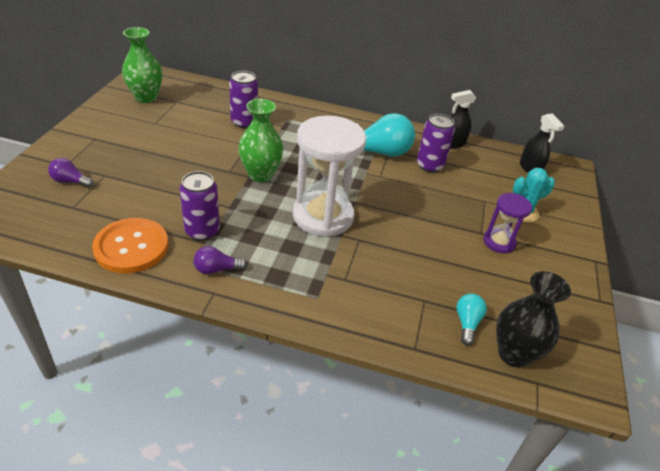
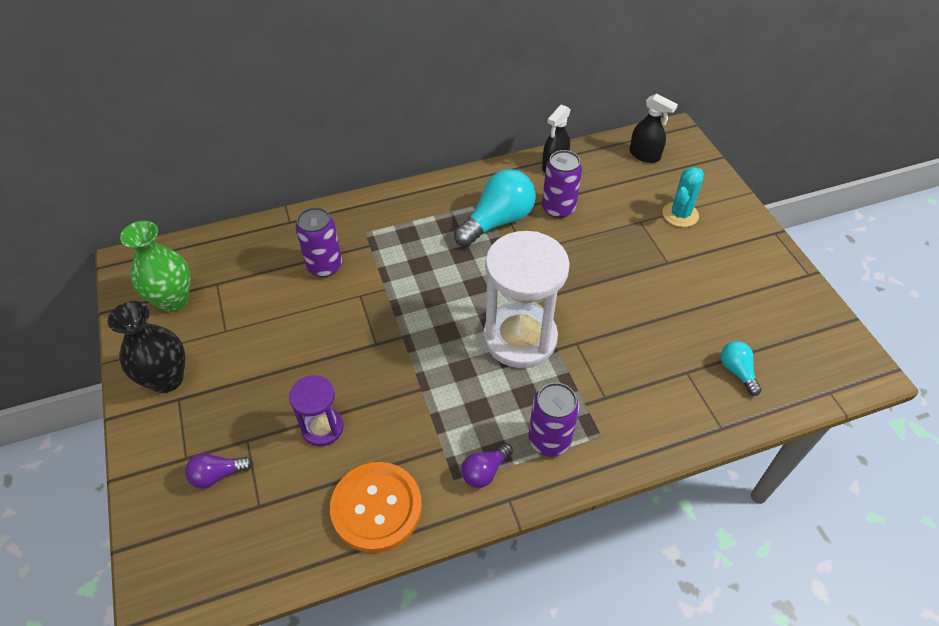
camera: 30 degrees left, 10 degrees up
(202, 231) = (425, 437): purple can -> purple can (549, 440)
(260, 174) = (412, 326): green vase -> none
(499, 242) = (690, 263): purple hourglass -> purple hourglass (322, 428)
(514, 354) = (793, 377): black vase -> black vase (167, 379)

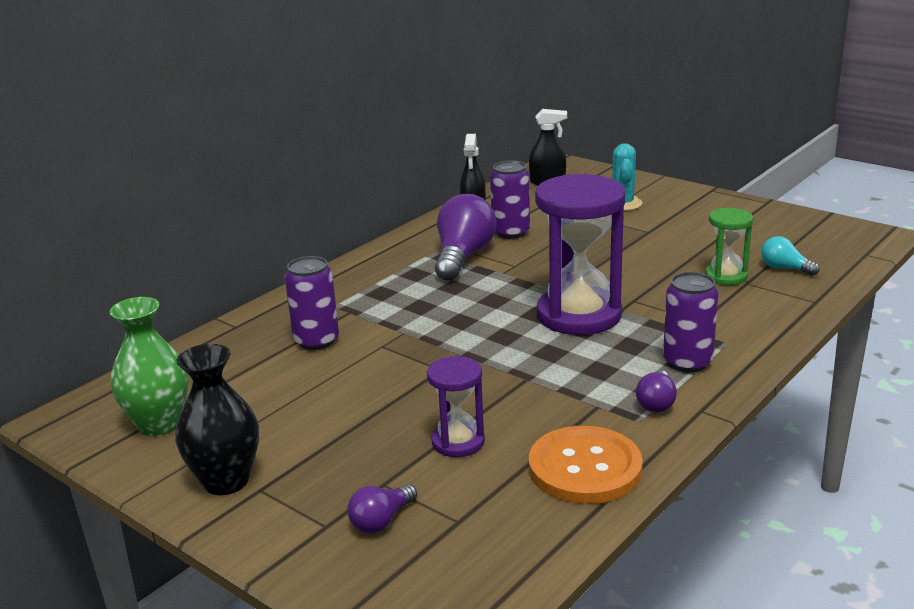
camera: 30 degrees left, 25 degrees down
(498, 221) = (463, 257): turquoise light bulb -> purple light bulb
(520, 338) = (579, 315): white hourglass -> purple hourglass
(677, 354) = (726, 276): none -> green hourglass

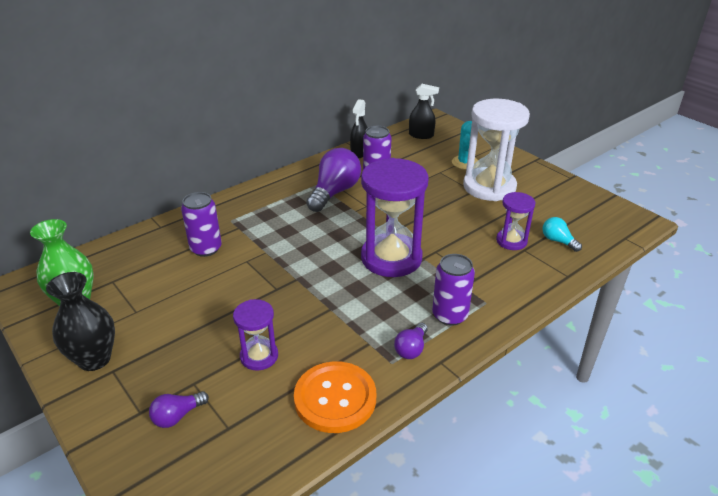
camera: 10 degrees right, 10 degrees up
(667, 225) = (489, 187): none -> white hourglass
(726, 276) = (511, 241): green hourglass -> purple hourglass

